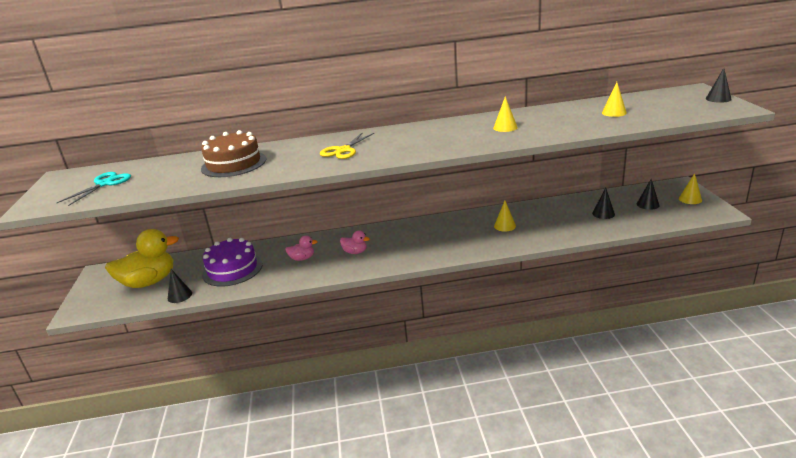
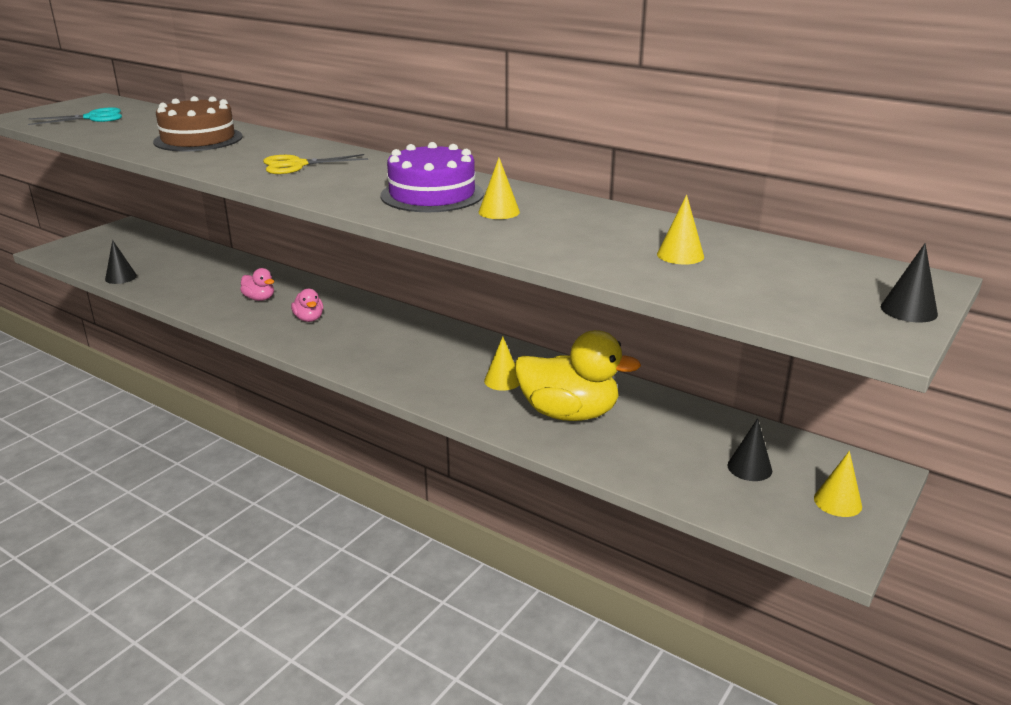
camera: 40 degrees right, 0 degrees up
(149, 282) = (131, 253): yellow duck -> yellow duck (569, 413)
(232, 269) = (196, 276): purple cake -> purple cake (432, 194)
(603, 213) = (655, 440): black cone -> none

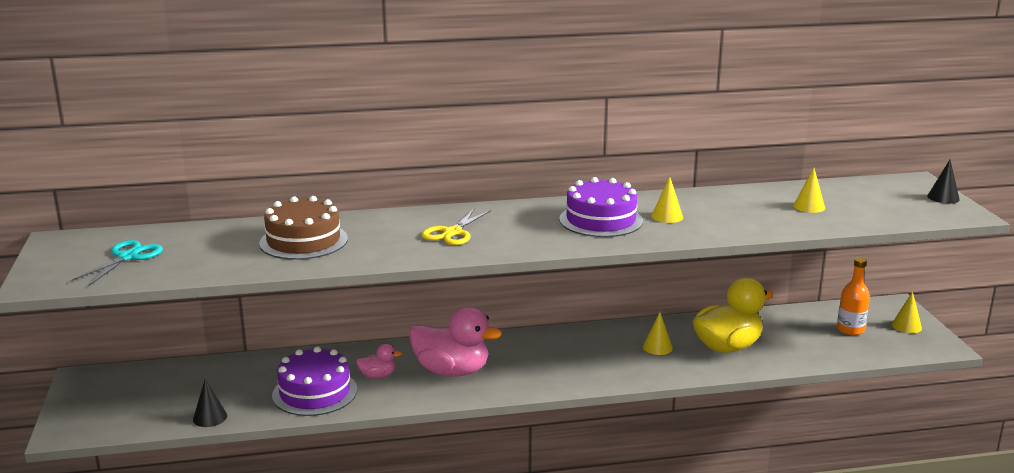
camera: 45 degrees left, 5 degrees down
(202, 291) = (315, 392): none -> purple cake
(309, 319) = (452, 371): pink duck -> pink duck, size x2.13
(749, 468) = (850, 329): black cone -> orange bottle

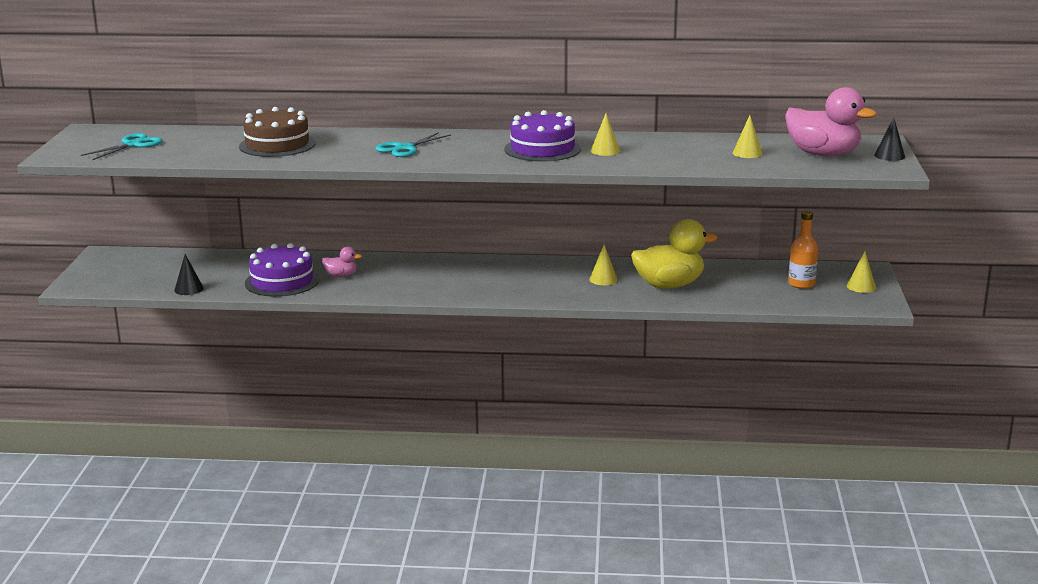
camera: 15 degrees right, 0 degrees up
(452, 233) = (404, 148): yellow scissors -> turquoise scissors
(452, 371) = (406, 278): pink duck -> pink duck (823, 154)

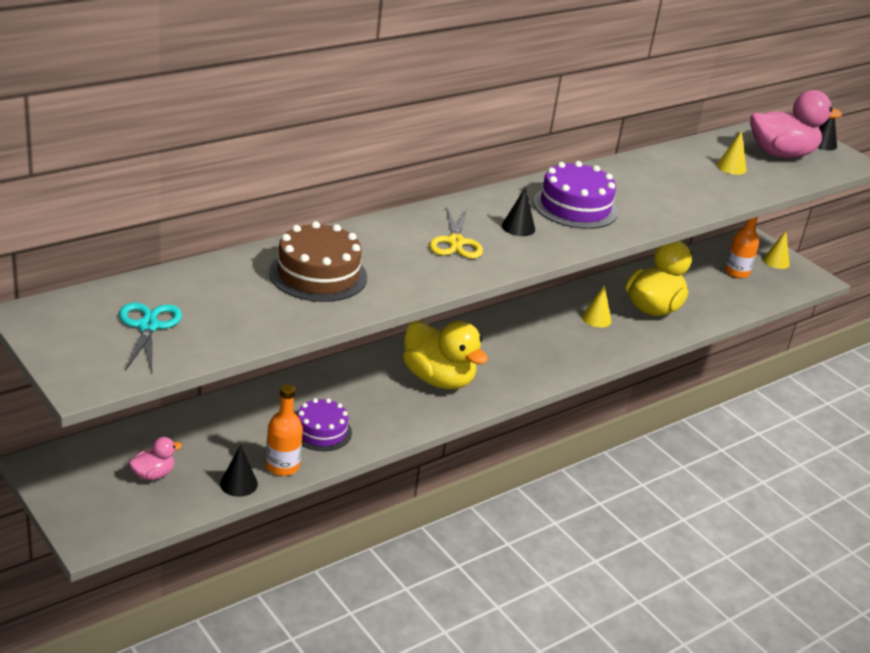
camera: 45 degrees left, 10 degrees up
(228, 289) = (282, 466): none -> orange bottle
(282, 281) = (321, 431): purple cake -> purple cake, size x0.66
(341, 275) = (367, 399): pink duck -> pink duck (153, 474)
(404, 148) = (455, 242): turquoise scissors -> yellow scissors
(410, 279) = (438, 379): none -> yellow duck
(470, 150) = (518, 227): none -> black cone
(605, 151) = (627, 194): yellow cone -> none

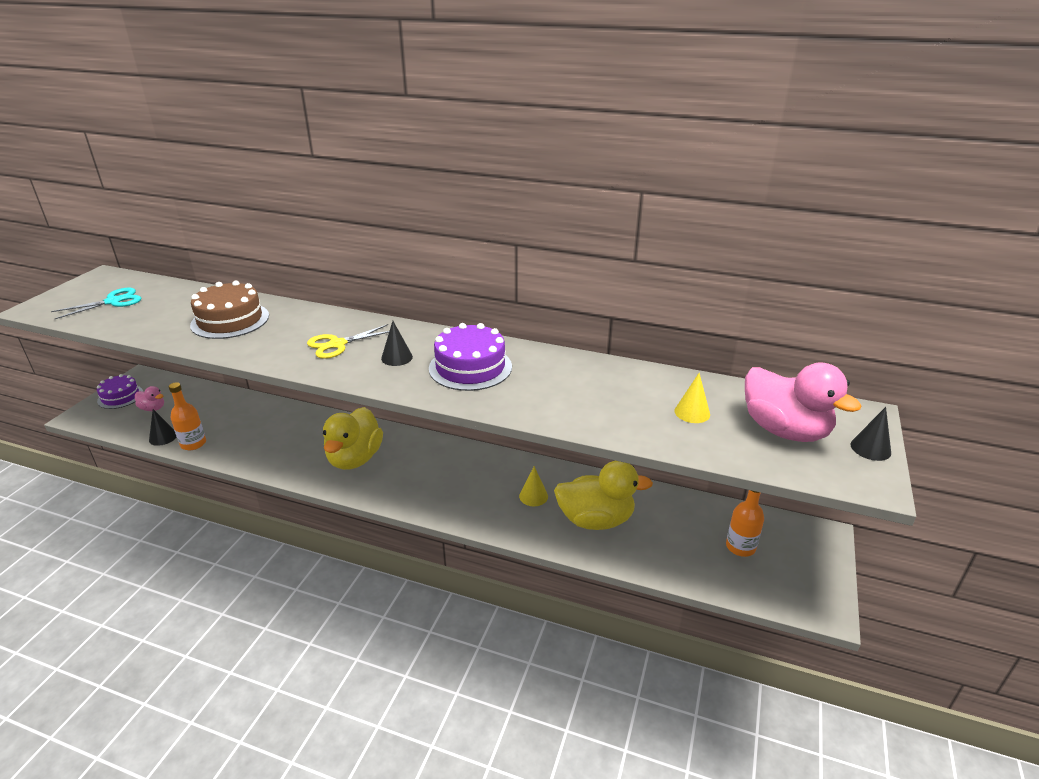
camera: 60 degrees right, 0 degrees up
(321, 431) = (245, 441): purple cake -> purple cake (120, 397)
(776, 261) = (808, 566): yellow cone -> none

